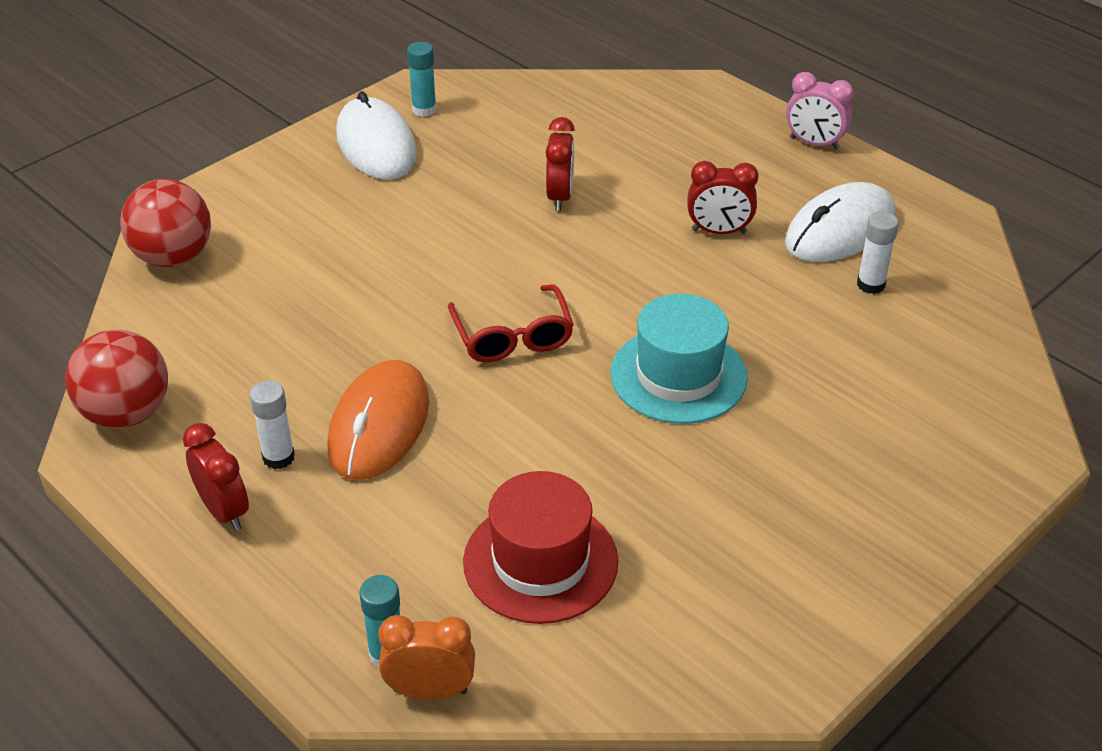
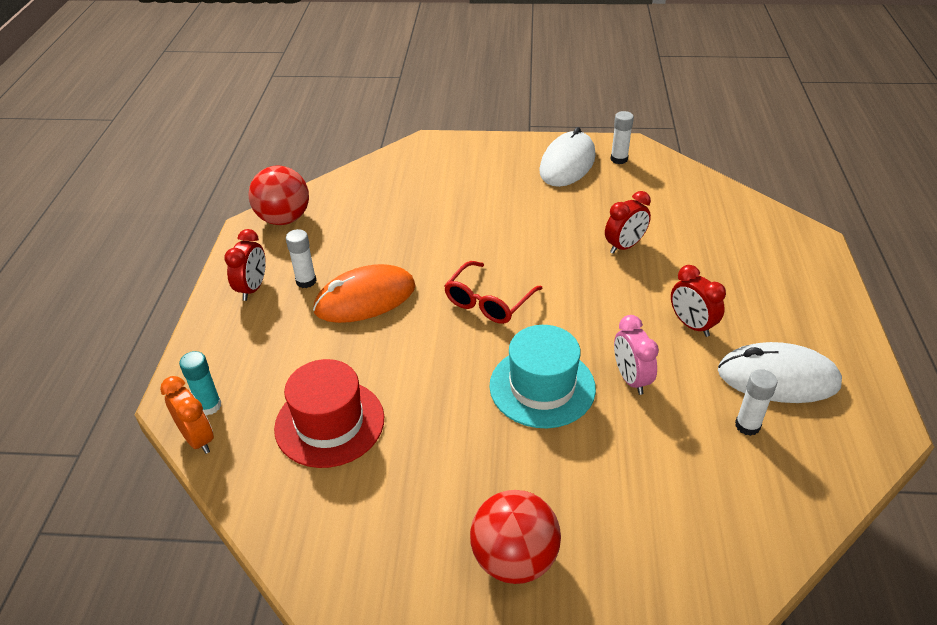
camera: 50 degrees right, 0 degrees up
(173, 257) = (401, 163): red ball -> red ball (514, 559)
(424, 109) = (619, 159): turquoise glue stick -> white glue stick
(814, 143) = (842, 314): pink clock -> pink clock (631, 379)

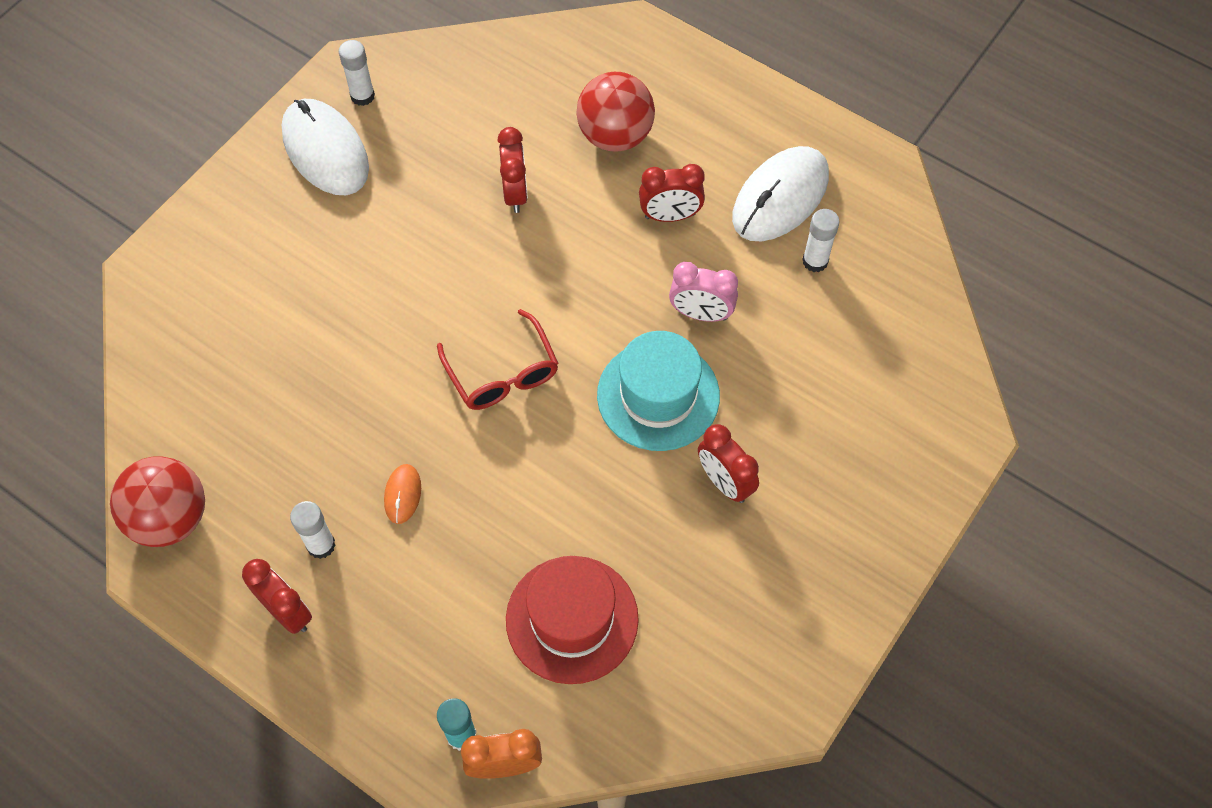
camera: 60 degrees left, 20 degrees up
(365, 298) = (403, 494): orange mouse -> orange mouse, size x0.45
(504, 460) = (725, 482): none -> red clock
(514, 559) = (835, 535): red ball -> red ball (615, 136)

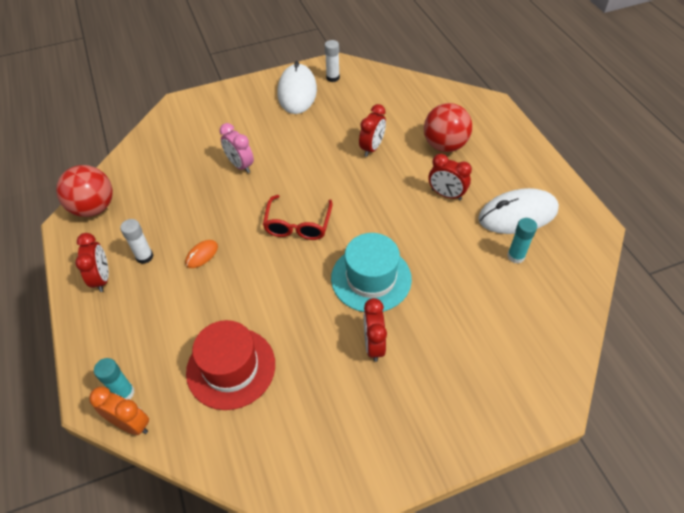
camera: 35 degrees right, 10 degrees down
(701, 314) = (427, 250): pink clock -> pink clock (240, 165)
(815, 261) = (516, 256): white glue stick -> turquoise glue stick

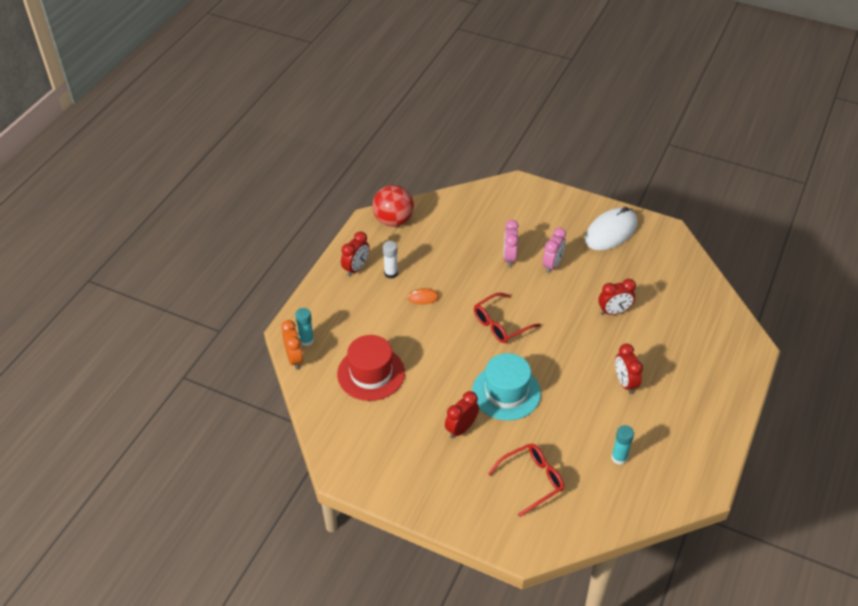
camera: 45 degrees right, 5 degrees down
(282, 146) = (552, 265): none -> pink clock
(333, 78) = (651, 239): white glue stick -> none
(444, 145) = (671, 350): red ball -> none
(482, 336) = (532, 480): none -> red glasses
(517, 214) = (659, 435): white mouse -> none

